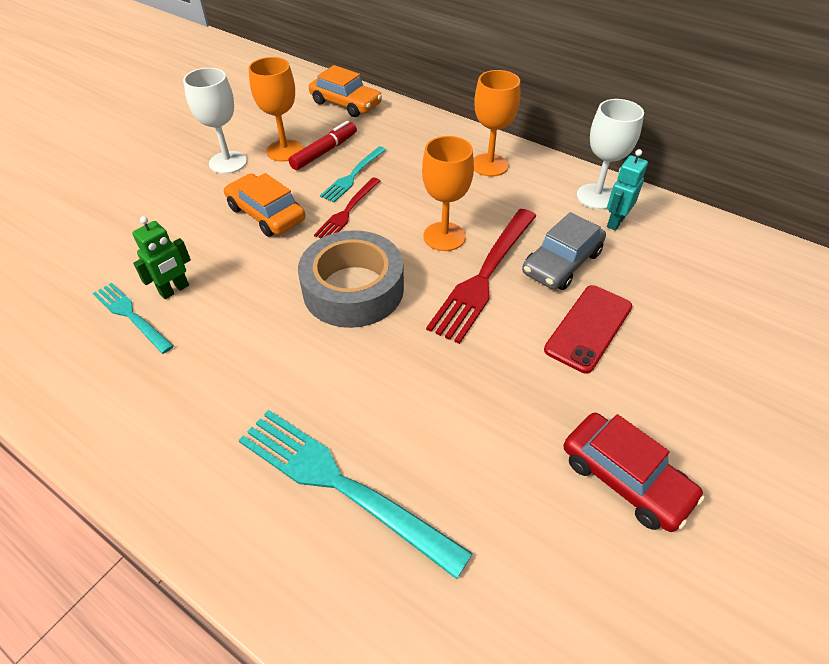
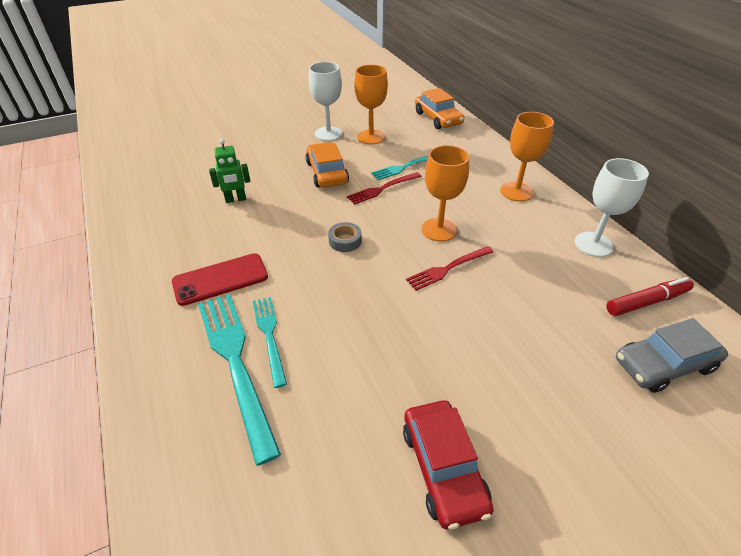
camera: 30 degrees right, 5 degrees down
(130, 315) = (200, 205): turquoise fork -> turquoise fork (269, 335)
(324, 152) = (397, 145): red marker -> red marker (646, 302)
(353, 289) = (345, 241): grey tape -> grey tape, size x0.41
(484, 277) = (447, 269): red fork -> red fork, size x0.58
(561, 263) = (520, 283): grey car -> grey car (663, 364)
(588, 328) = (504, 340): red phone -> red phone (220, 279)
(615, 222) = (595, 269): turquoise robot -> none

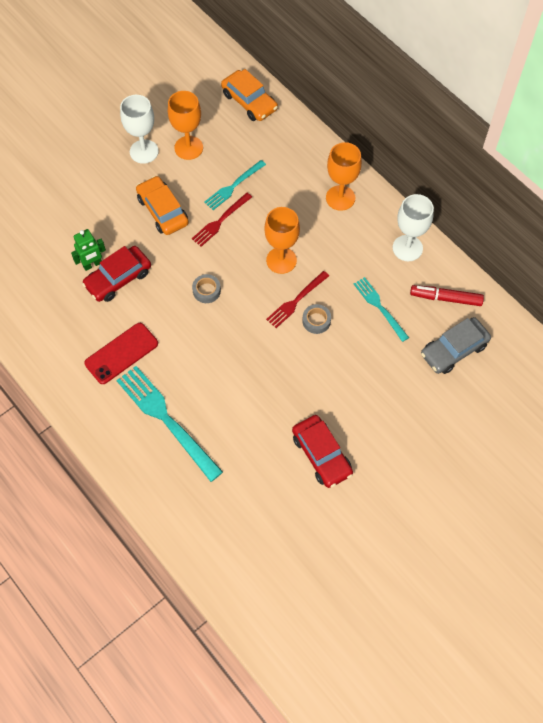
camera: 15 degrees left, 20 degrees up
(255, 214) = (118, 278): none -> red car
(269, 335) = (180, 393): turquoise fork -> turquoise fork (379, 307)
(469, 293) = (316, 321): none -> grey tape
(646, 302) = (445, 298): red marker -> red marker turned 135 degrees counterclockwise

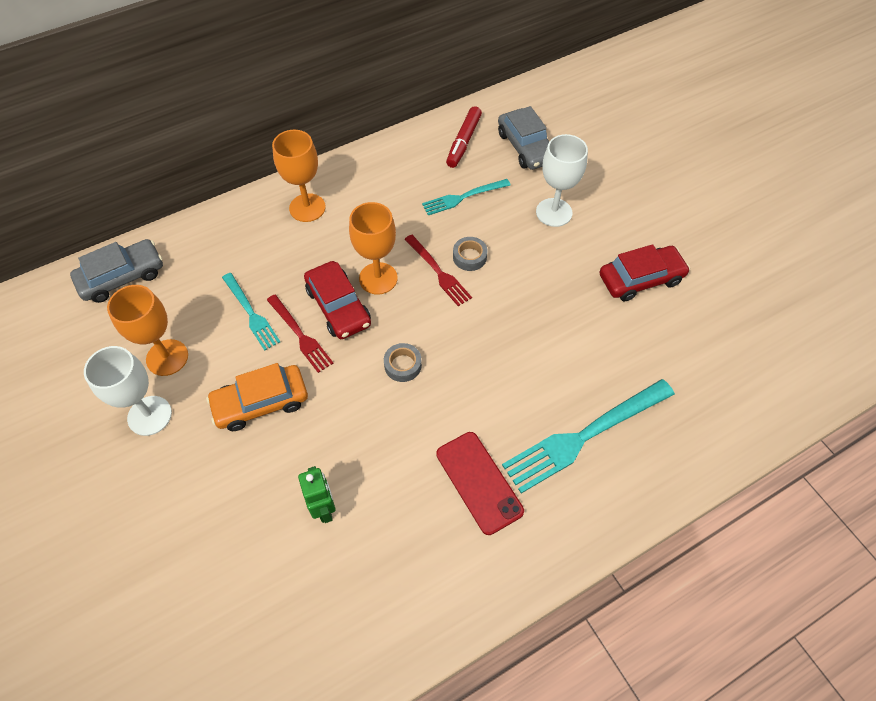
camera: 80 degrees left, 5 degrees down
(118, 278) = (357, 474): red car -> red car (338, 307)
(249, 101) = (122, 277): orange car -> grey car
(407, 248) = (393, 161): white goblet -> white goblet (554, 212)

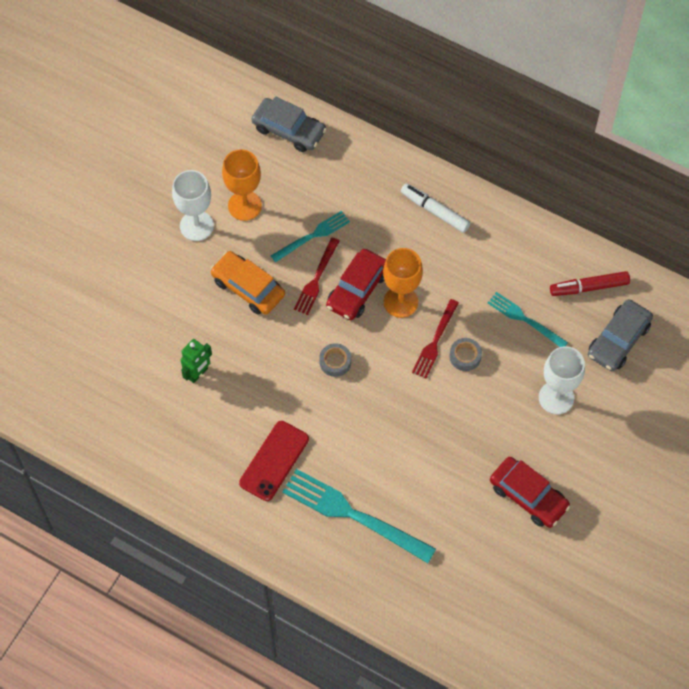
camera: 60 degrees right, 5 degrees up
(251, 314) = (313, 235): turquoise fork -> turquoise fork turned 150 degrees counterclockwise
(307, 208) = (435, 211): orange goblet -> white marker

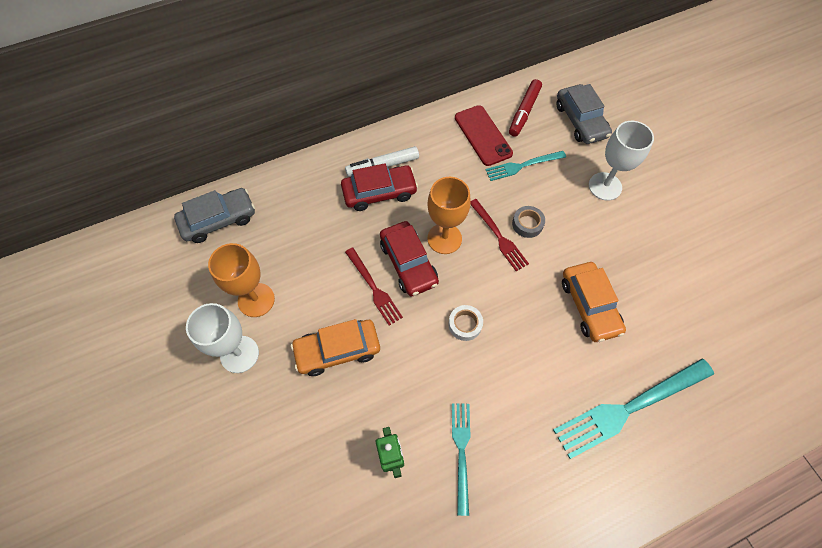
camera: 55 degrees left, 0 degrees up
(274, 461) = (531, 444): red phone -> red phone (482, 135)
(313, 235) = (331, 264): turquoise fork -> turquoise fork (461, 451)
(335, 362) = (465, 324): grey tape -> white tape
(422, 444) = (589, 305): none -> orange car
(528, 496) = (684, 257): red car -> red car (379, 192)

